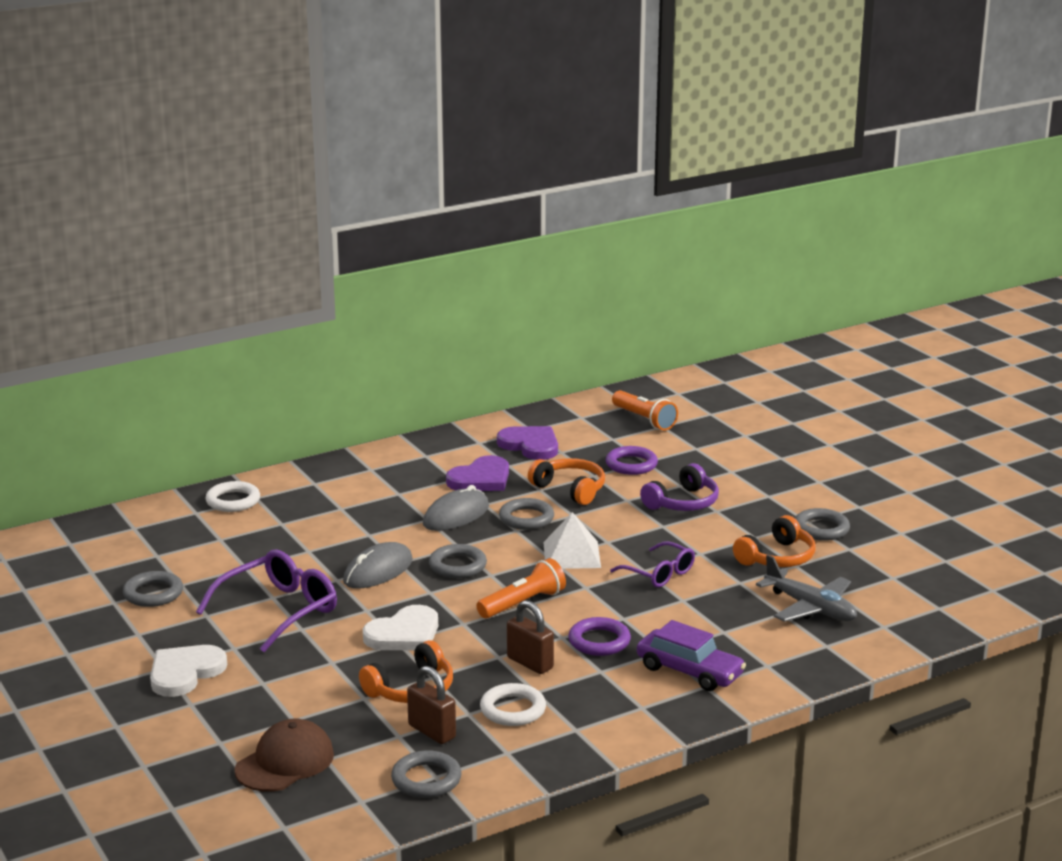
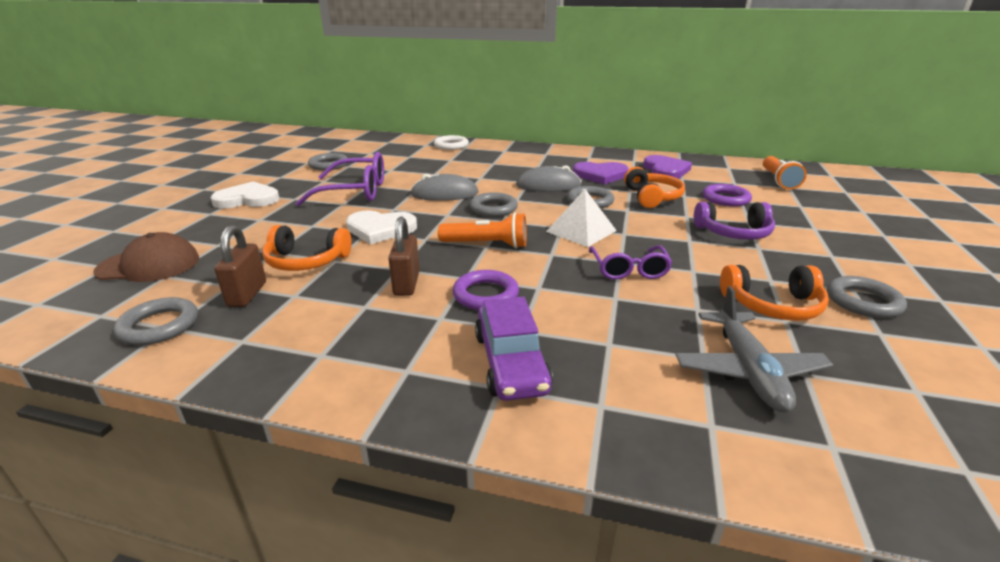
camera: 45 degrees right, 5 degrees up
(513, 710) = (321, 310): white ring -> none

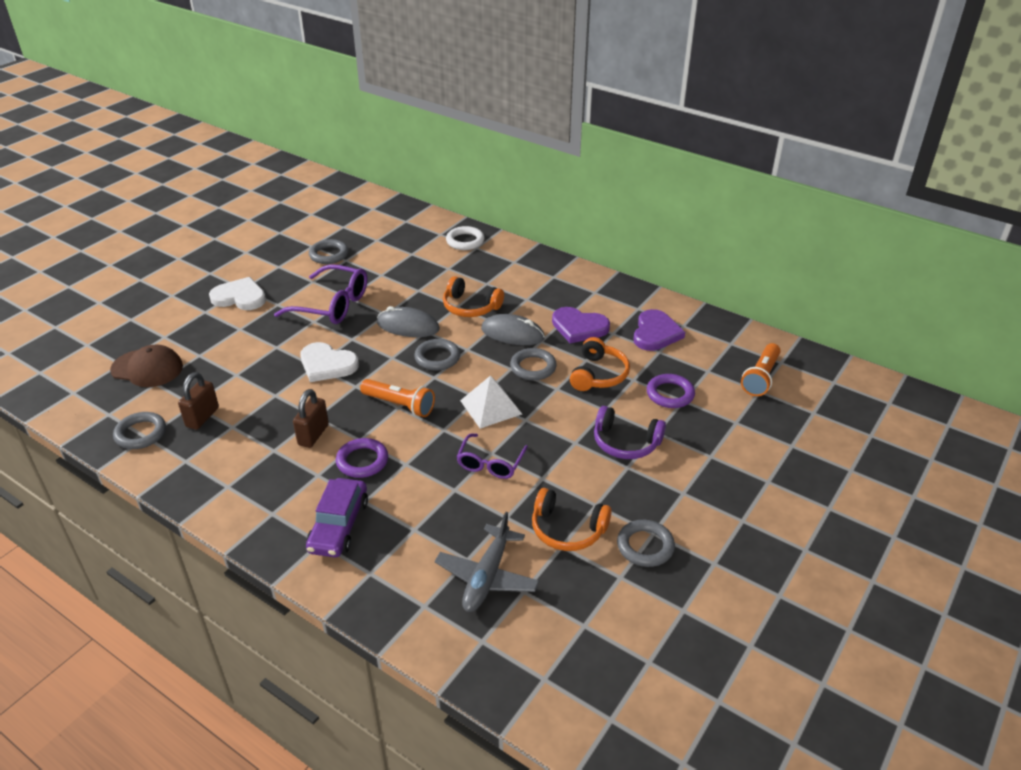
camera: 20 degrees right, 10 degrees up
(306, 261) = (255, 391): orange headphones -> orange headphones (470, 307)

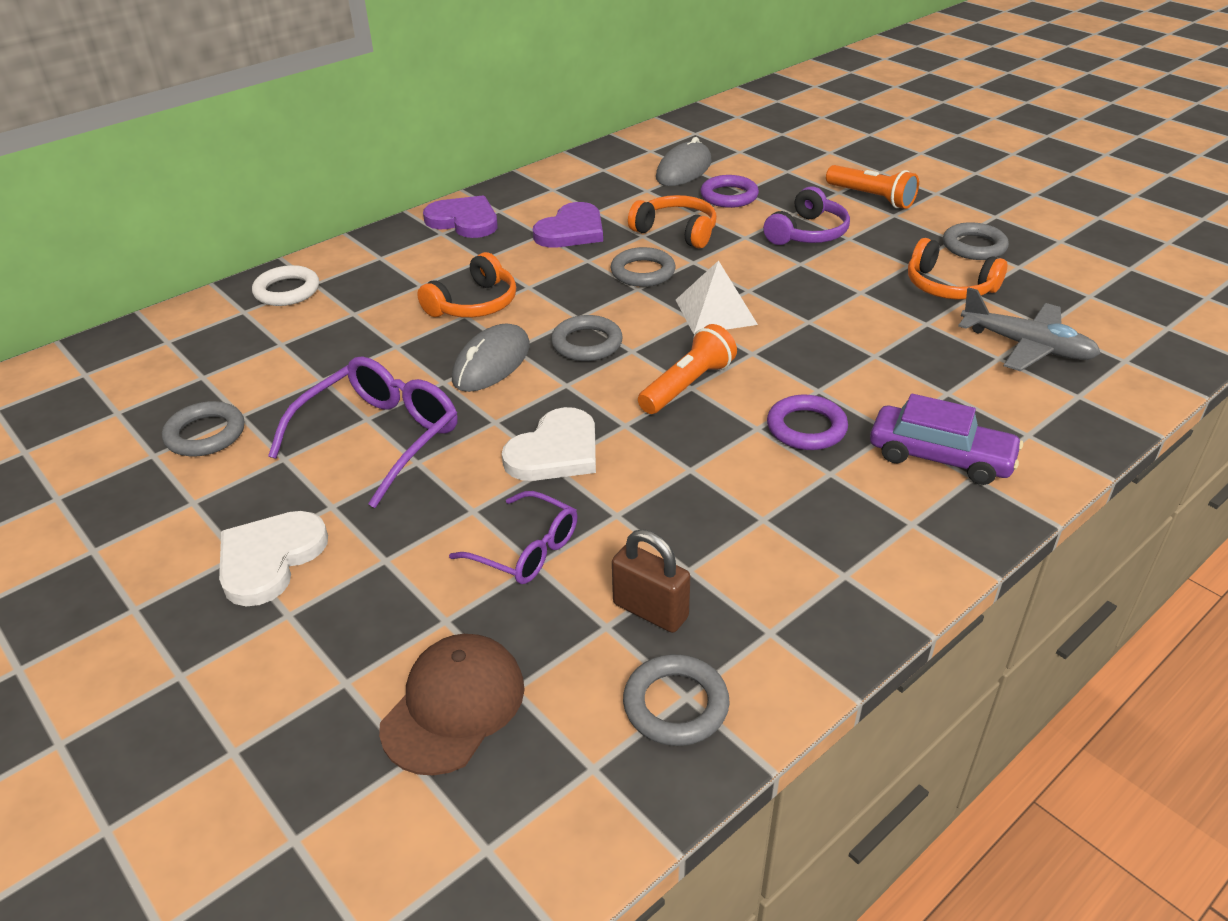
camera: 75 degrees left, 0 degrees up
(313, 435) = (735, 473): brown padlock -> none
(490, 463) = (829, 324): purple glasses -> purple glasses (526, 550)
(512, 334) = (560, 278): grey mouse -> grey mouse (684, 170)
(567, 529) = (948, 286): orange headphones -> orange headphones turned 90 degrees clockwise
(655, 333) = (610, 186): purple heart -> purple heart (464, 221)
(760, 377) = (717, 146): orange flashlight -> orange flashlight (871, 198)

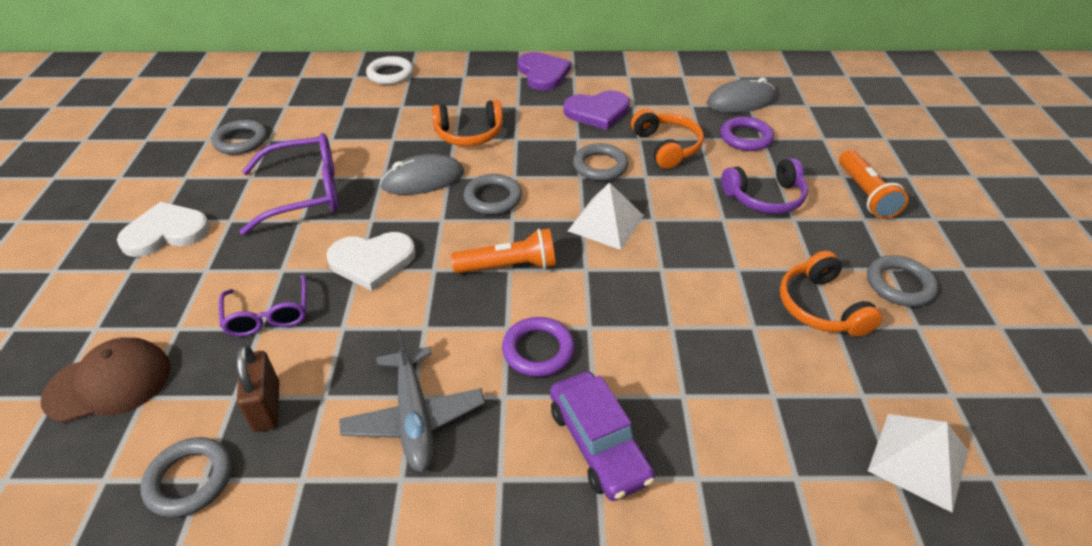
camera: 40 degrees right, 5 degrees up
(1027, 346) = (814, 402): grey plane -> grey plane (414, 417)
(1123, 343) = (918, 460): none -> white pyramid

